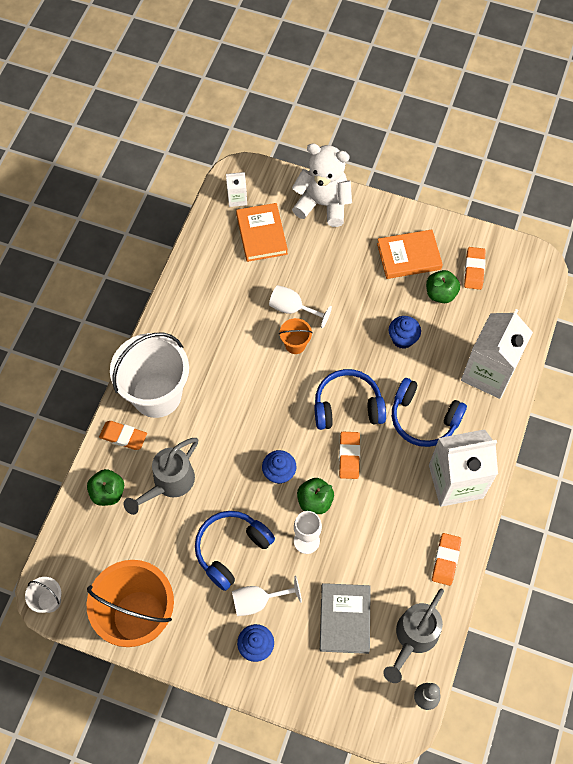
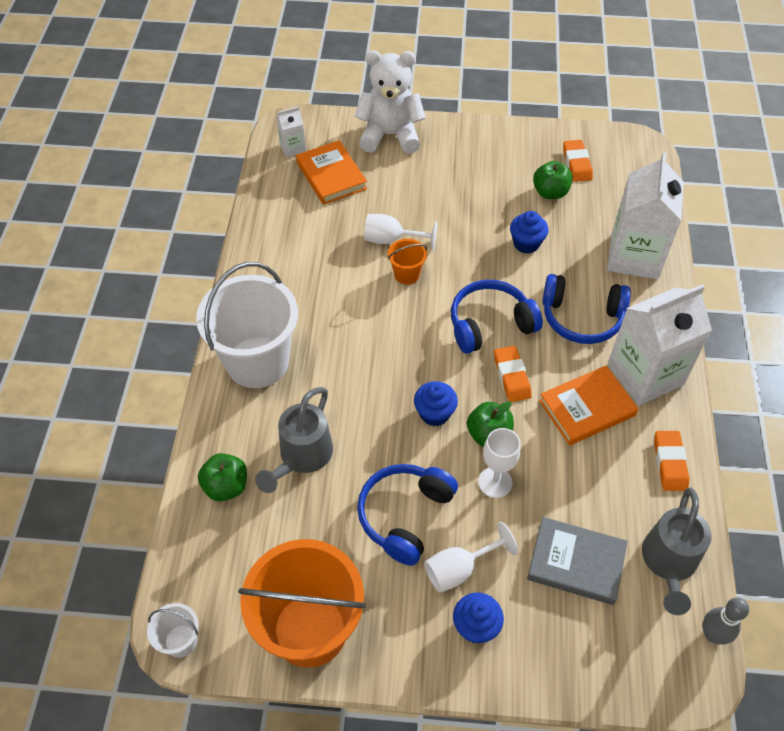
camera: 15 degrees left, 10 degrees down
(123, 436) = (228, 417): orange eraser -> none
(345, 619) = (576, 563): grey book -> grey book turned 60 degrees counterclockwise
(409, 256) = (502, 165): orange book -> orange book (587, 408)

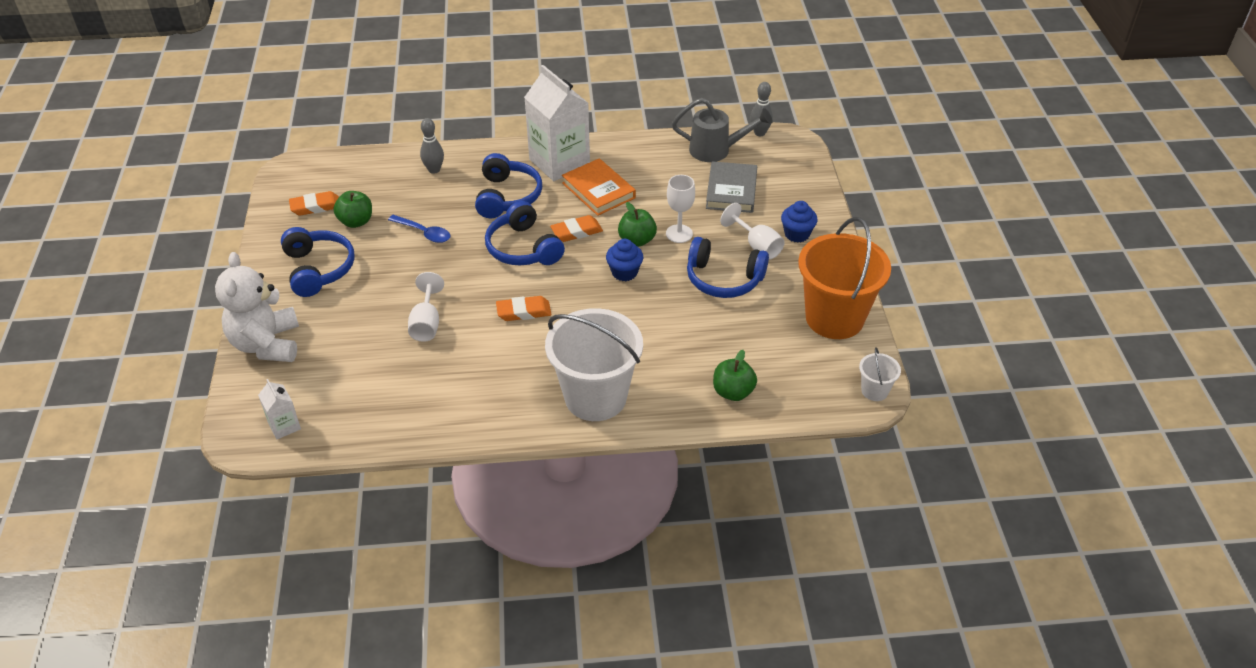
camera: 100 degrees left, 10 degrees down
(301, 457) = (690, 348): grey watering can -> none
(331, 176) = (333, 383): orange book -> none
(406, 274) = (471, 307): orange bucket -> none
(482, 166) = (318, 269): none -> blue headphones
(526, 243) = (424, 233): blue cupcake -> blue spoon
(634, 256) = (434, 170): white carton -> grey bowling pin
(669, 463) = (636, 150): orange eraser -> orange eraser (524, 312)

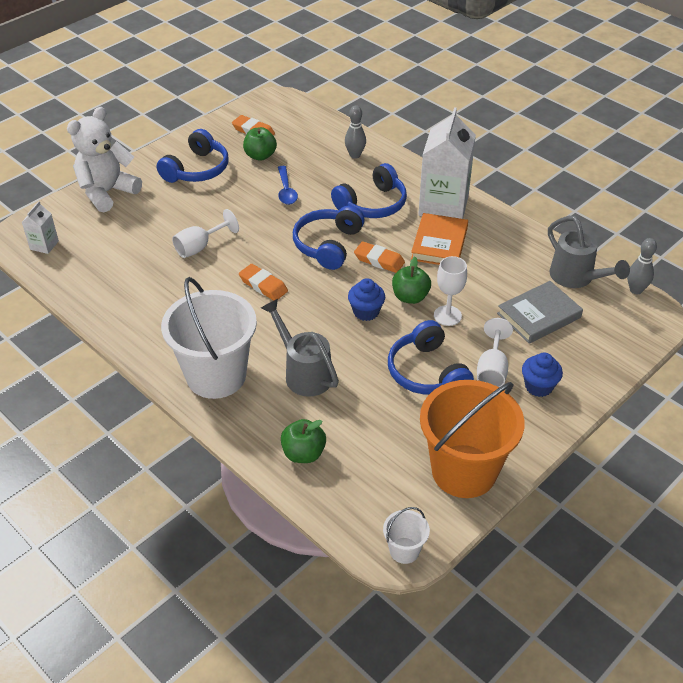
camera: 50 degrees right, 0 degrees up
(649, 344) = (303, 372): none -> grey watering can

